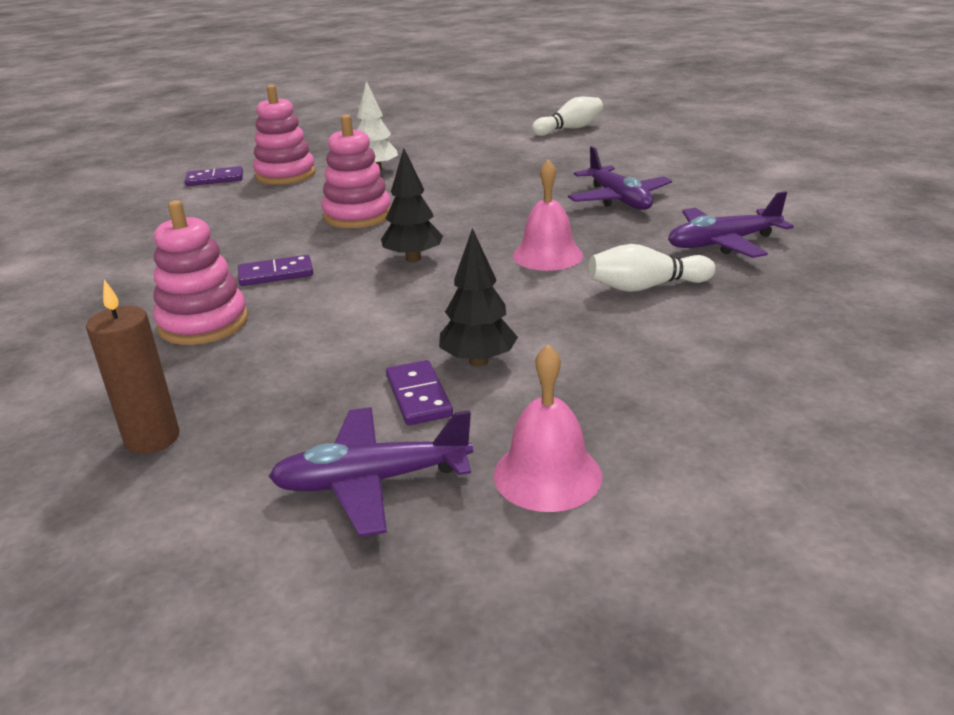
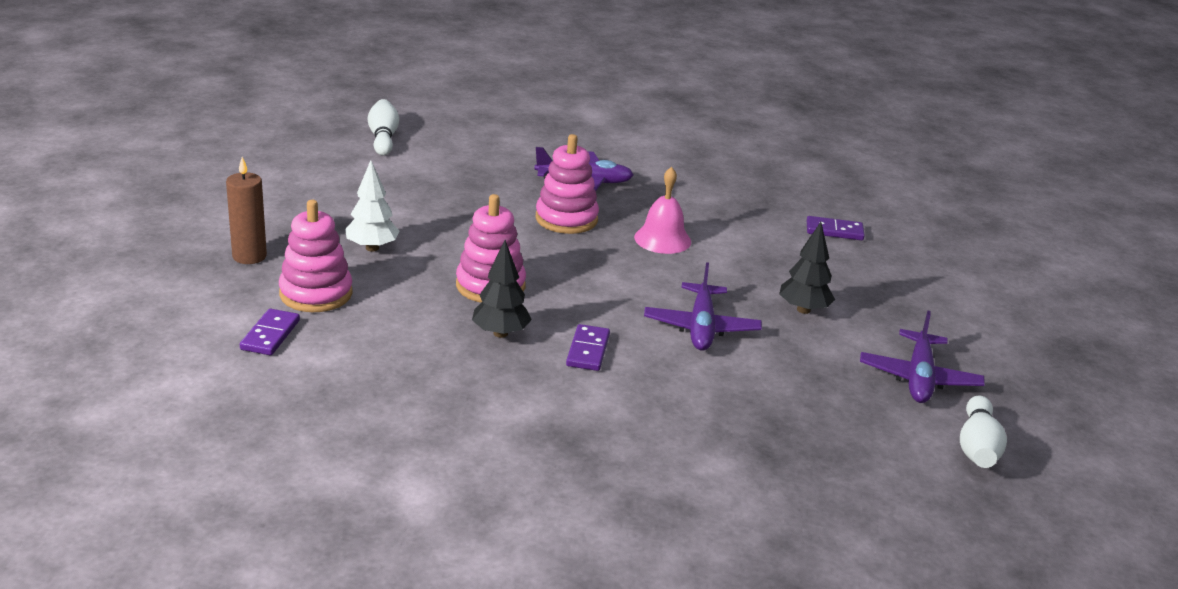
camera: 70 degrees left, 0 degrees up
(152, 438) = (828, 446): brown candle -> brown candle (249, 256)
(203, 323) = (659, 400): pink stacking toy -> pink stacking toy (566, 219)
(413, 259) = (616, 287): black tree -> black tree (500, 333)
(418, 396) = (834, 341): purple domino -> purple domino (834, 231)
(547, 475) = (938, 327): pink bell -> none
(646, 287) = (744, 227): white bowling pin -> white bowling pin (977, 447)
(723, 243) = (701, 182): purple plane -> purple plane (701, 327)

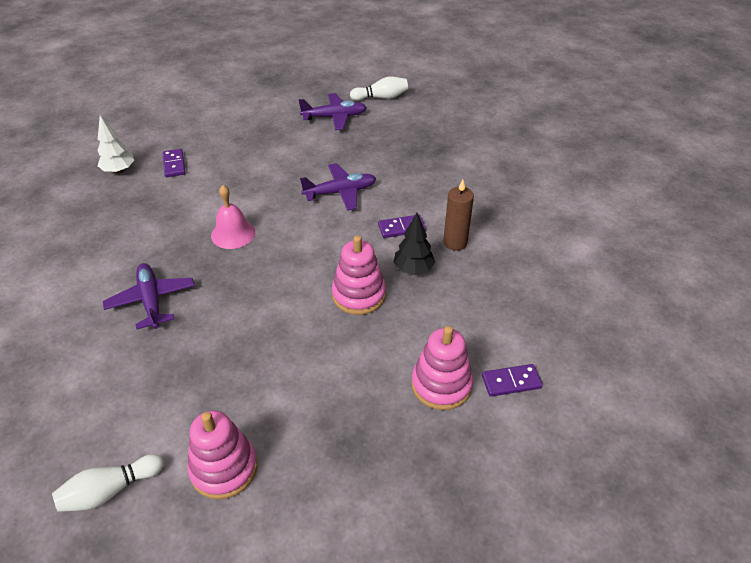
camera: 110 degrees left, 15 degrees up
(249, 256) = (421, 461): brown candle -> brown candle (455, 242)
(372, 248) = (350, 385): white tree -> white tree (119, 170)
(566, 219) = (229, 290): pink stacking toy -> pink stacking toy (224, 468)
(803, 310) = (290, 160): black tree -> none

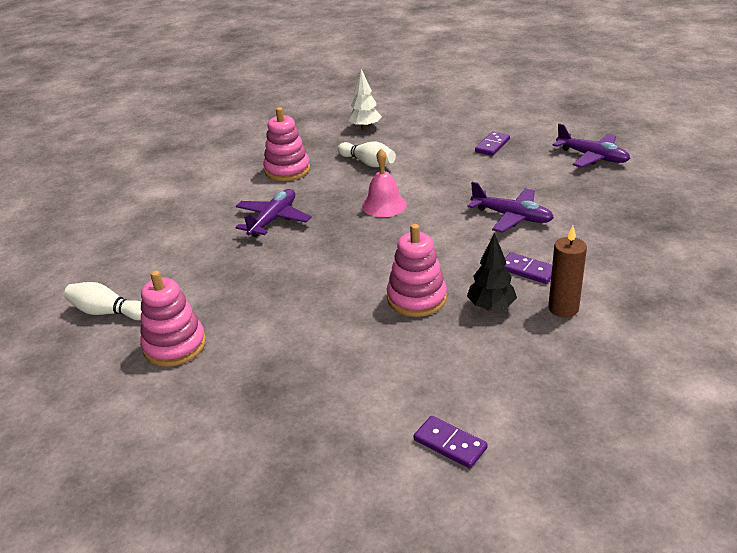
camera: 50 degrees right, 10 degrees down
(174, 164) = (407, 139): purple domino -> purple domino (492, 145)
(381, 97) = (666, 158): white bowling pin -> white bowling pin (368, 163)
(441, 385) = (387, 403): pink stacking toy -> pink stacking toy (287, 170)

